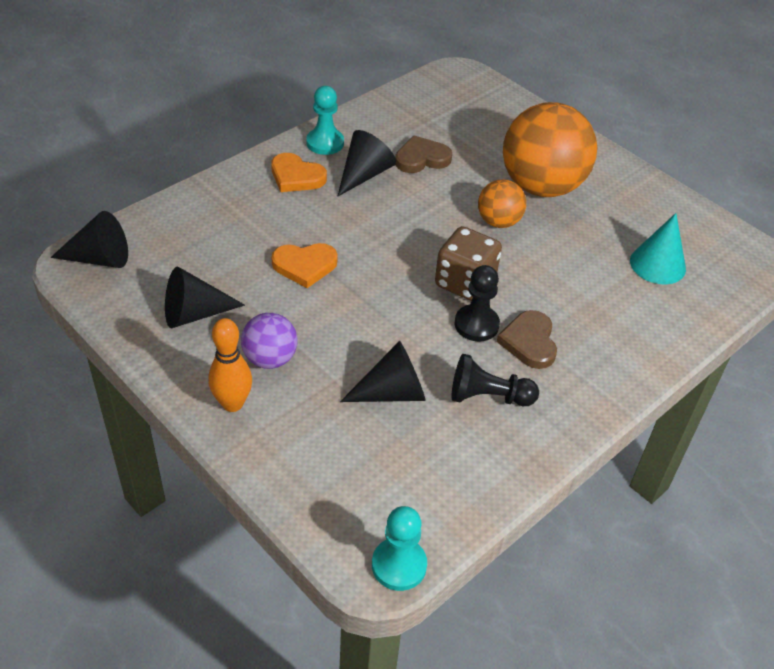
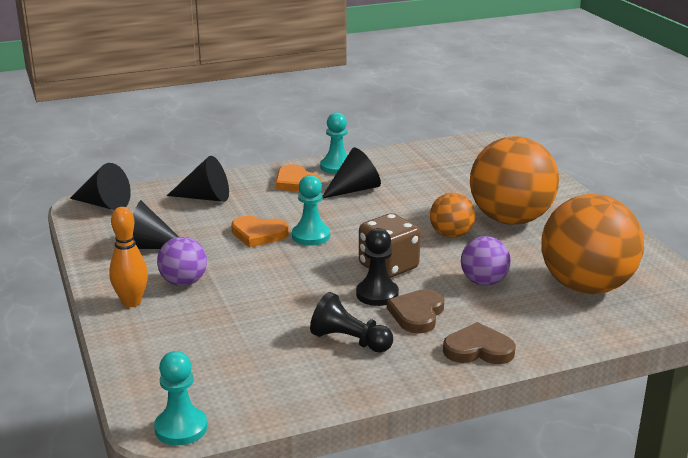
camera: 25 degrees right, 20 degrees down
(361, 256) = (311, 236): none -> turquoise pawn
(392, 392) = (267, 321): black cone -> black cone (205, 198)
(421, 158) = (413, 187): brown heart -> brown heart (478, 349)
(565, 281) = (483, 282): none -> purple ball
(657, 264) = (586, 287): turquoise cone -> orange ball

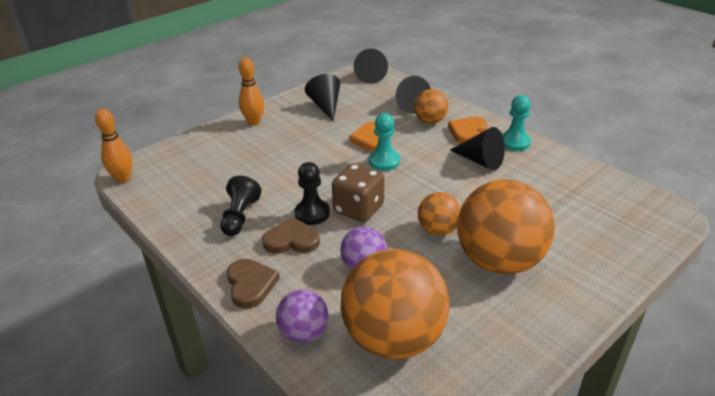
camera: 70 degrees right, 10 degrees up
(181, 428) = (123, 179): turquoise pawn -> orange bowling pin
(183, 282) = (287, 131): purple ball -> purple ball (304, 333)
(253, 195) = (430, 121): none -> orange ball

